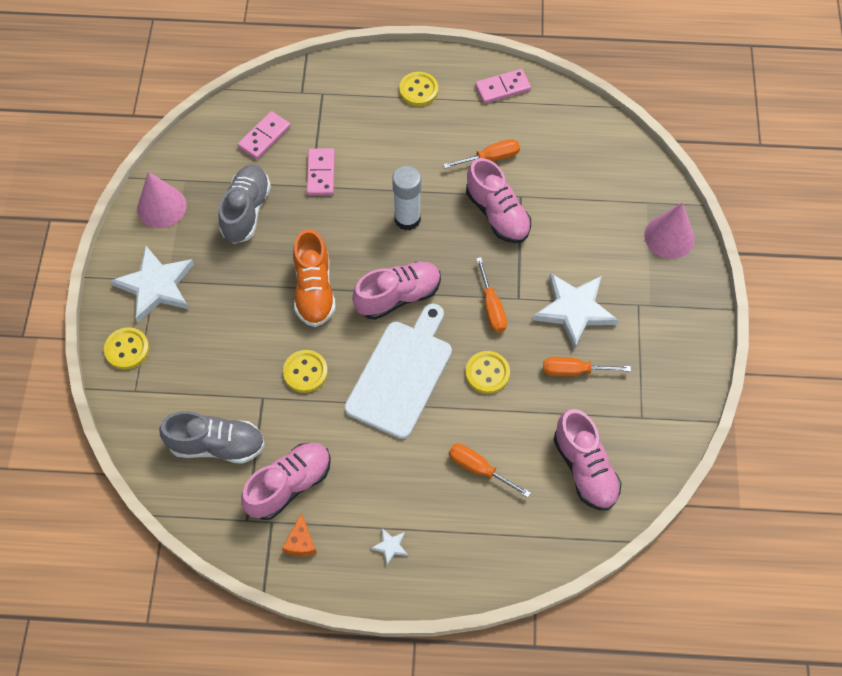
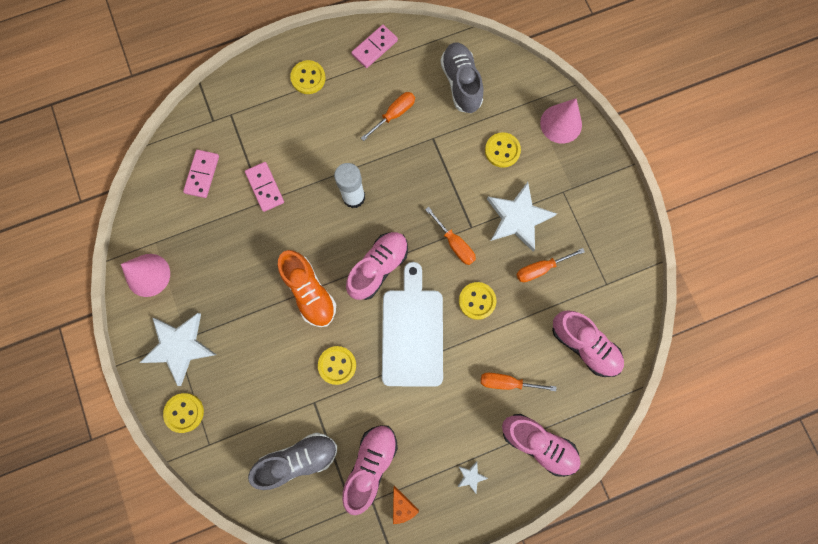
camera: 25 degrees left, 15 degrees up
(246, 211) = (220, 247): grey shoe -> grey shoe (461, 83)
(497, 214) = (422, 162): pink shoe -> pink shoe (538, 443)
(590, 237) = (502, 150): none -> yellow button

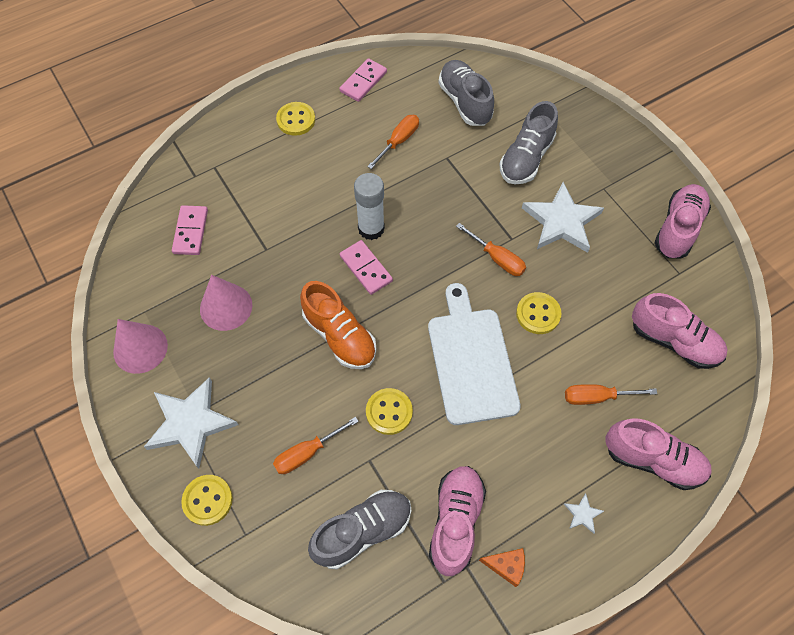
camera: 10 degrees left, 15 degrees down
(265, 187) = (266, 234): pink domino -> pink domino (366, 268)
(378, 267) = (415, 297): pink shoe -> pink shoe (678, 229)
(402, 506) = (506, 566): orange cheese -> orange cheese turned 45 degrees counterclockwise
(502, 150) = (526, 158): yellow button -> grey shoe
(541, 268) = (601, 268): orange screwdriver -> orange screwdriver (307, 452)
(561, 123) = (582, 124): pink cone -> pink cone (226, 307)

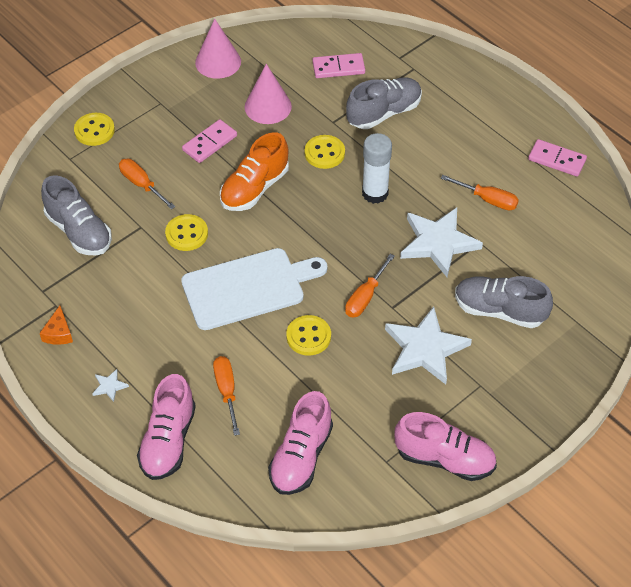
camera: 80 degrees right, 10 degrees down
(190, 423) = (157, 107): white star -> white star (438, 243)
(296, 120) = (488, 116): yellow button -> yellow button (324, 153)
(366, 268) = (329, 196): pink domino -> pink domino (209, 143)
(455, 522) = (93, 293): pink shoe -> none
(465, 102) = (559, 249): grey shoe -> grey shoe (384, 113)

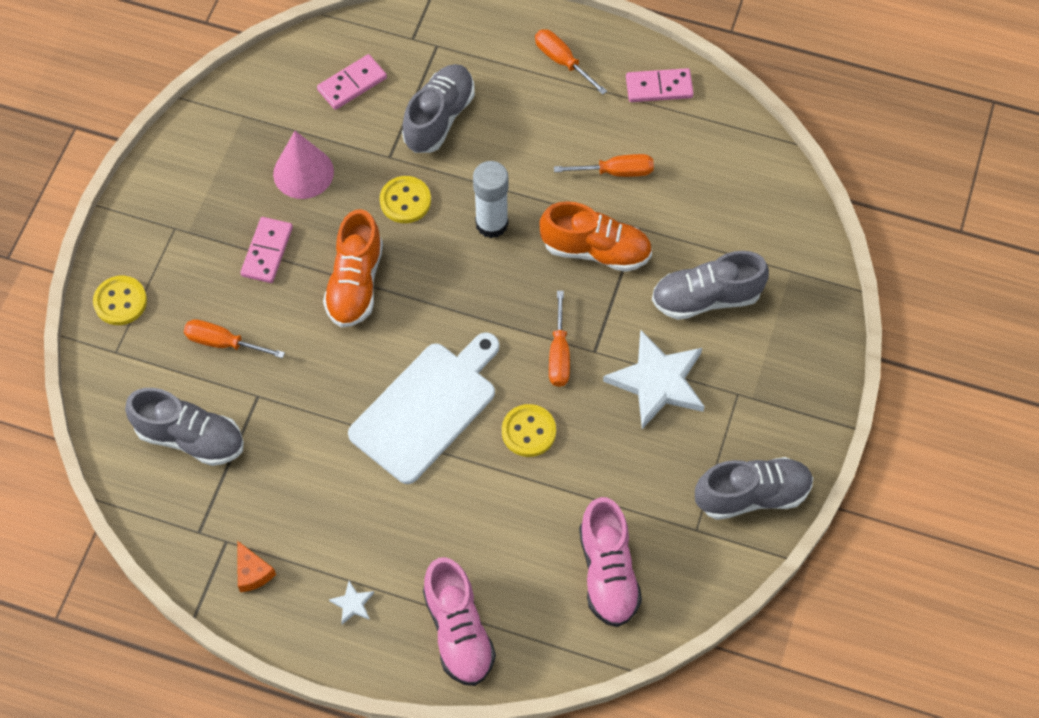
camera: 30 degrees left, 10 degrees up
(186, 234) = (316, 378): yellow button -> none
(218, 62) = (207, 142): pink cone -> none
(227, 391) = (483, 541): orange screwdriver -> orange screwdriver (562, 61)
(438, 243) = (596, 250): white star -> orange shoe
(445, 459) = (752, 495): pink shoe -> grey shoe

